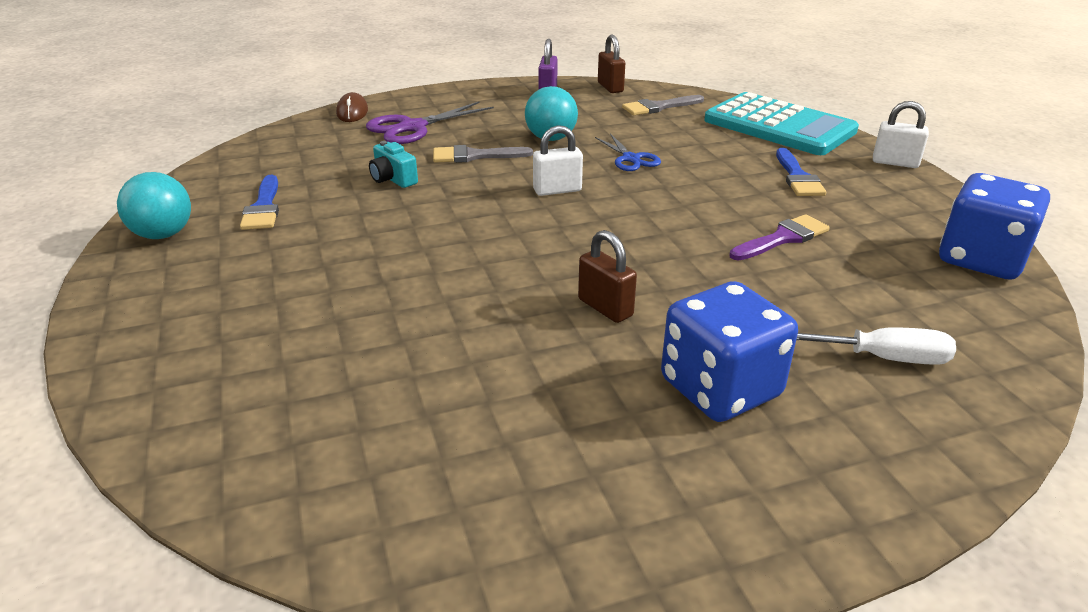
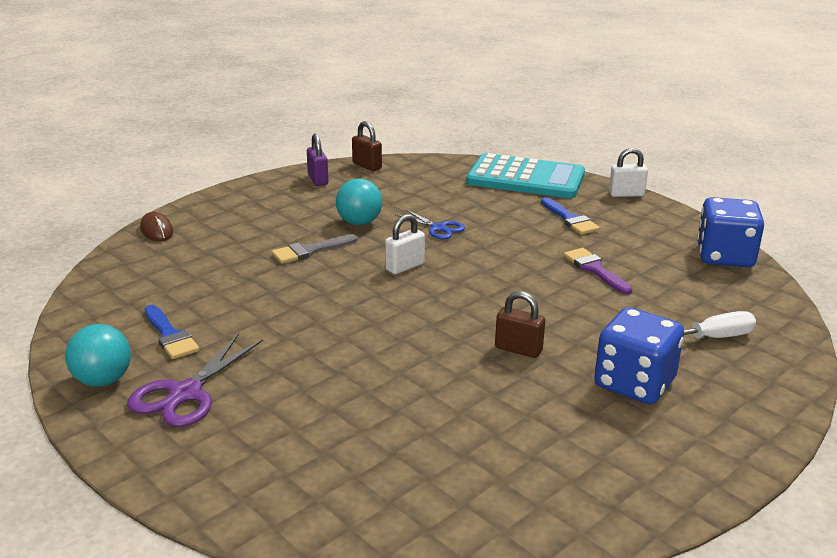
camera: 25 degrees left, 5 degrees down
(393, 179) = (260, 286): turquoise camera -> none
(412, 127) = (229, 235): purple scissors -> purple scissors (185, 394)
(659, 107) = (422, 177): grey brush -> none
(782, 238) = (595, 269): purple brush -> purple brush turned 60 degrees counterclockwise

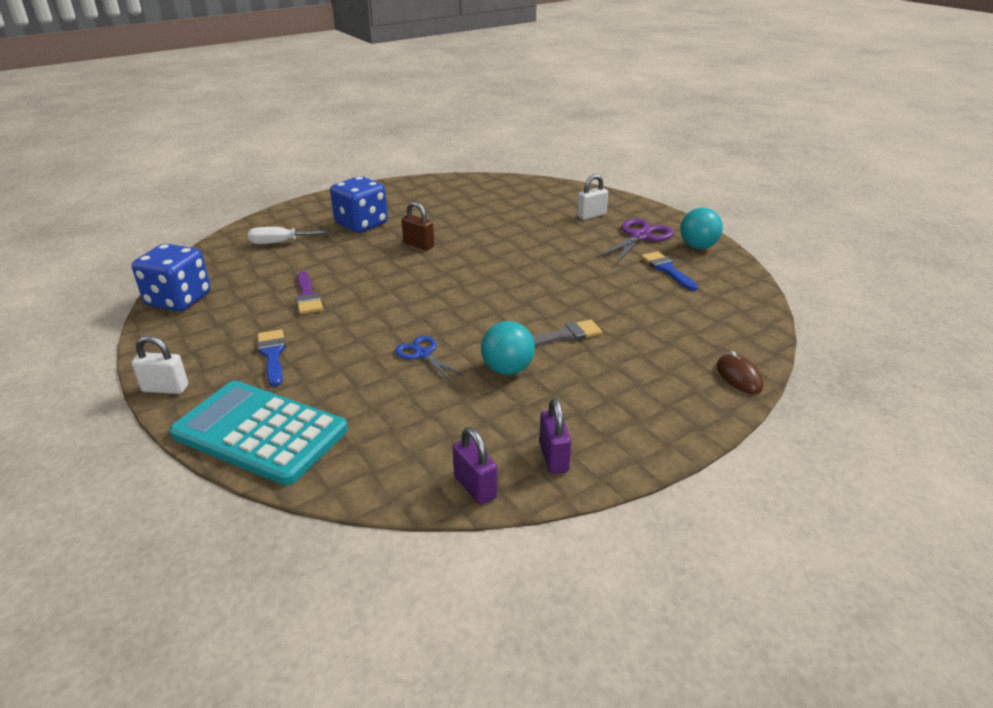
camera: 170 degrees left, 5 degrees up
(367, 166) = (475, 487): brown padlock -> purple padlock
(405, 267) = (475, 311): white padlock -> white padlock (591, 215)

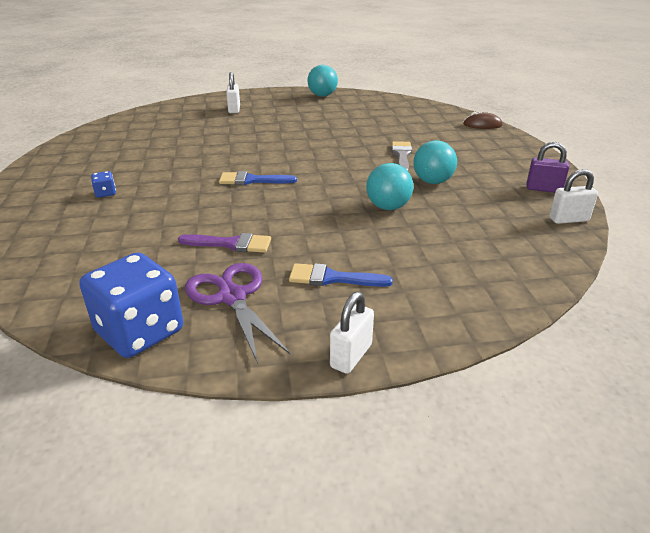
camera: 65 degrees left, 0 degrees up
(260, 432) = (466, 300): turquoise calculator -> none
(280, 243) = (79, 244): white screwdriver -> none
(361, 224) = (105, 193): blue dice -> blue dice, size x0.41
(418, 245) = (194, 176): brown padlock -> none
(423, 354) = (388, 207): blue scissors -> turquoise ball
(475, 487) = (568, 219): purple padlock -> white padlock
(640, 237) = (288, 105): purple scissors -> purple scissors (232, 297)
(667, 269) = (343, 110): blue brush -> blue brush (252, 180)

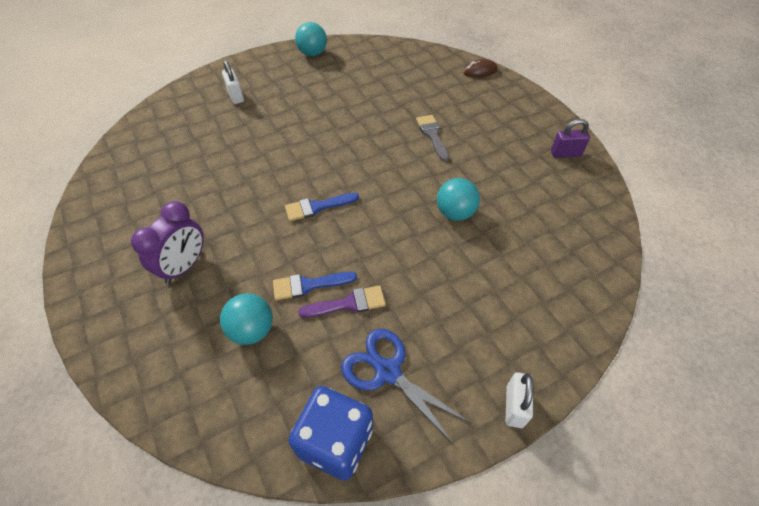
camera: 20 degrees left, 20 degrees up
(105, 193) = (184, 266): blue dice -> purple clock
(232, 297) = (387, 371): purple scissors -> blue scissors
(332, 278) = (456, 320): blue brush -> blue brush (308, 285)
(432, 181) = (475, 166): turquoise ball -> turquoise ball (252, 330)
(568, 219) = (599, 189): white padlock -> none

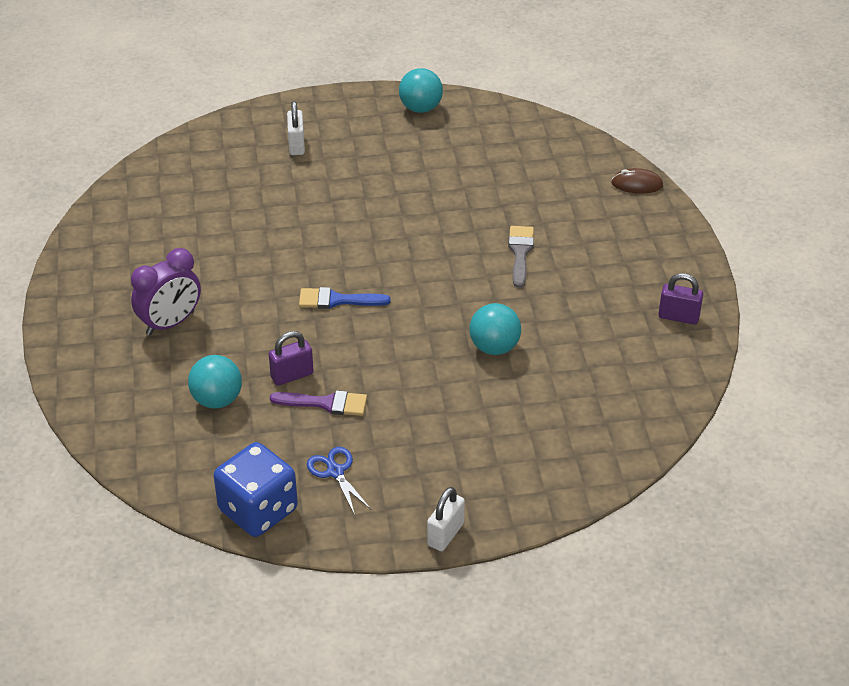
camera: 20 degrees right, 10 degrees down
(308, 285) = (292, 375): blue brush -> purple padlock
(387, 371) = (335, 471): blue scissors -> blue scissors, size x0.63

